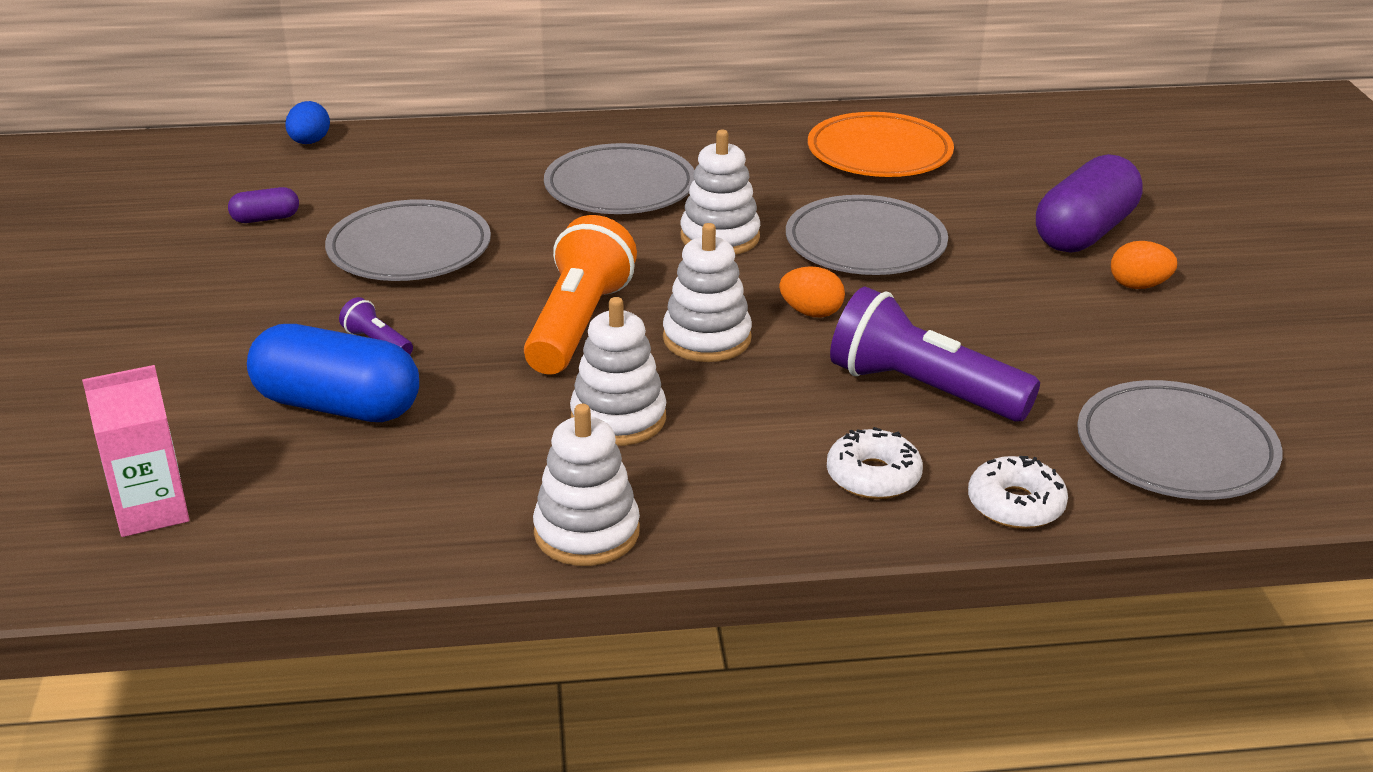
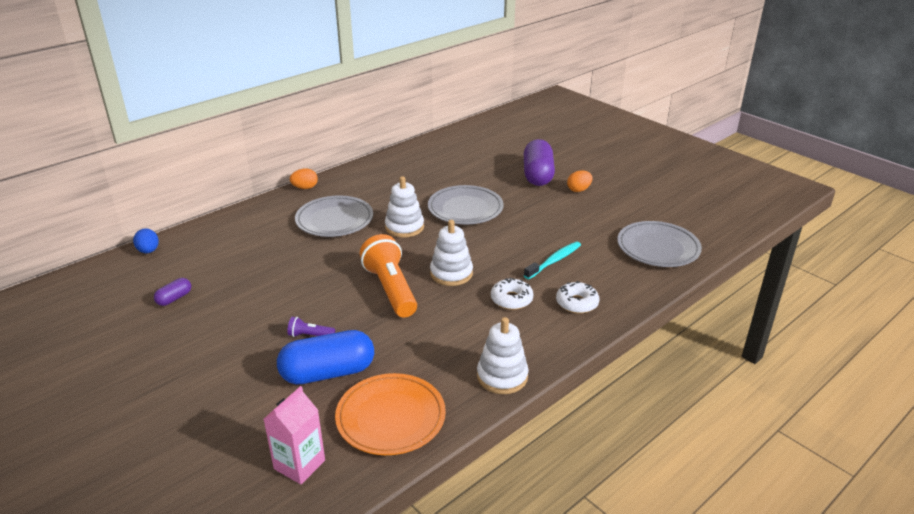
camera: 35 degrees left, 0 degrees up
(409, 249) = (270, 285): grey plate -> none
(618, 418) = (457, 323): white stacking toy -> none
(811, 312) = (478, 246): orange egg -> orange egg (305, 188)
(879, 153) = (426, 167): orange plate -> orange plate (391, 418)
(923, 389) = (554, 261): purple flashlight -> turquoise toothbrush
(1015, 505) = (634, 292): white donut -> white donut (511, 299)

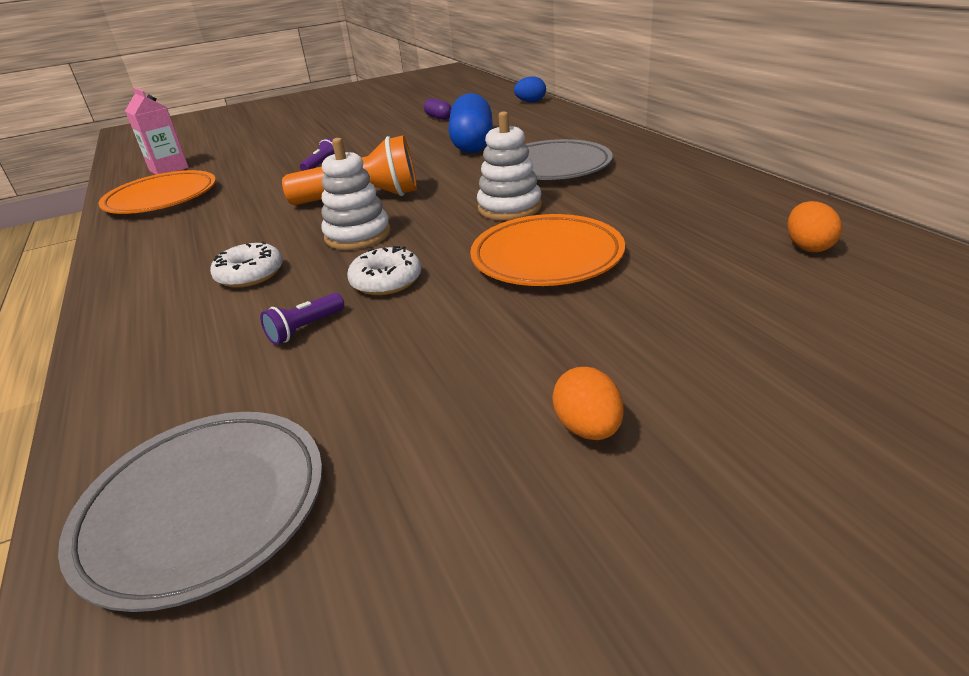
camera: 110 degrees right, 0 degrees up
(305, 188) = (659, 148): orange egg -> orange egg (808, 247)
(328, 373) = (257, 174): blue capsule -> blue capsule (472, 143)
(465, 209) = (547, 257): grey plate -> orange plate
(502, 376) = (125, 254): white stacking toy -> none
(537, 175) = (693, 367): purple capsule -> none
(554, 261) = (305, 328): turquoise toothbrush -> purple flashlight
(577, 303) = (172, 331): white donut -> white donut (386, 281)

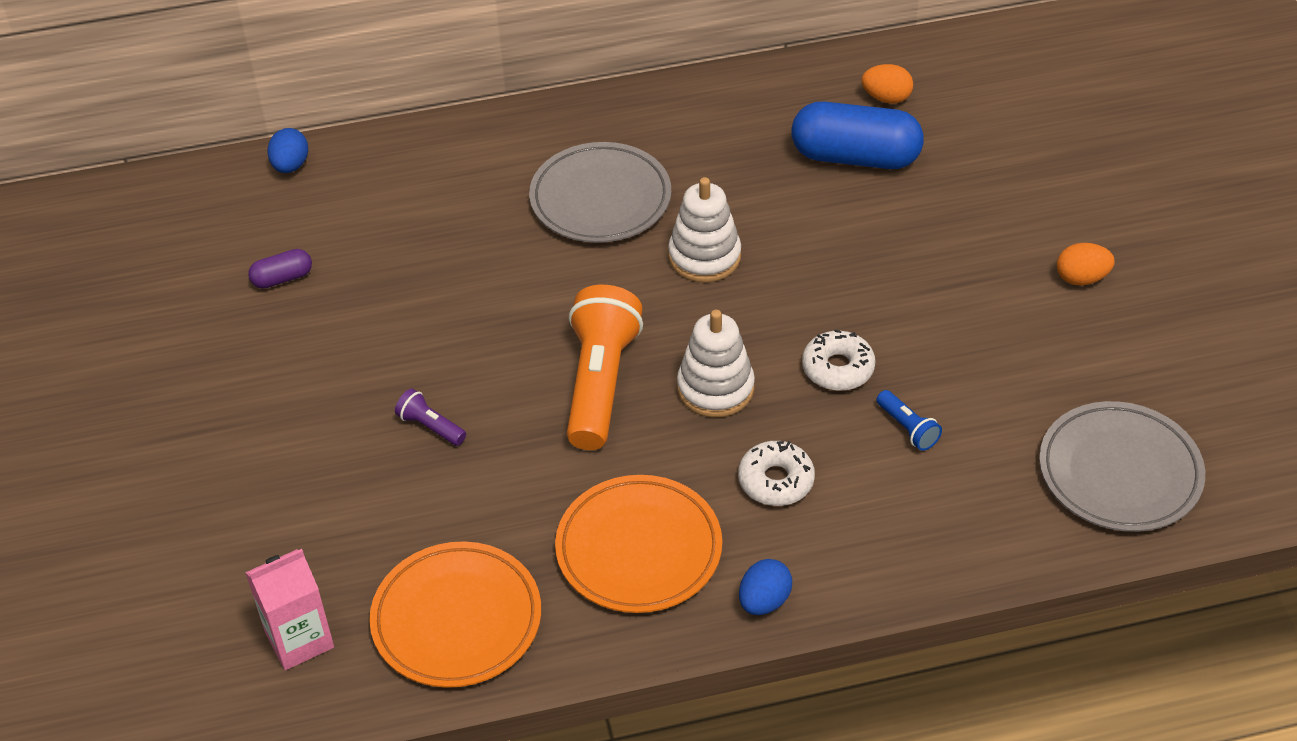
camera: 80 degrees left, 15 degrees up
(119, 290) = (764, 601): none -> blue egg
(305, 328) = (907, 428): purple flashlight -> blue flashlight
(472, 143) = (452, 256): blue capsule -> blue capsule (855, 157)
(547, 257) = (836, 251): orange plate -> orange plate (639, 549)

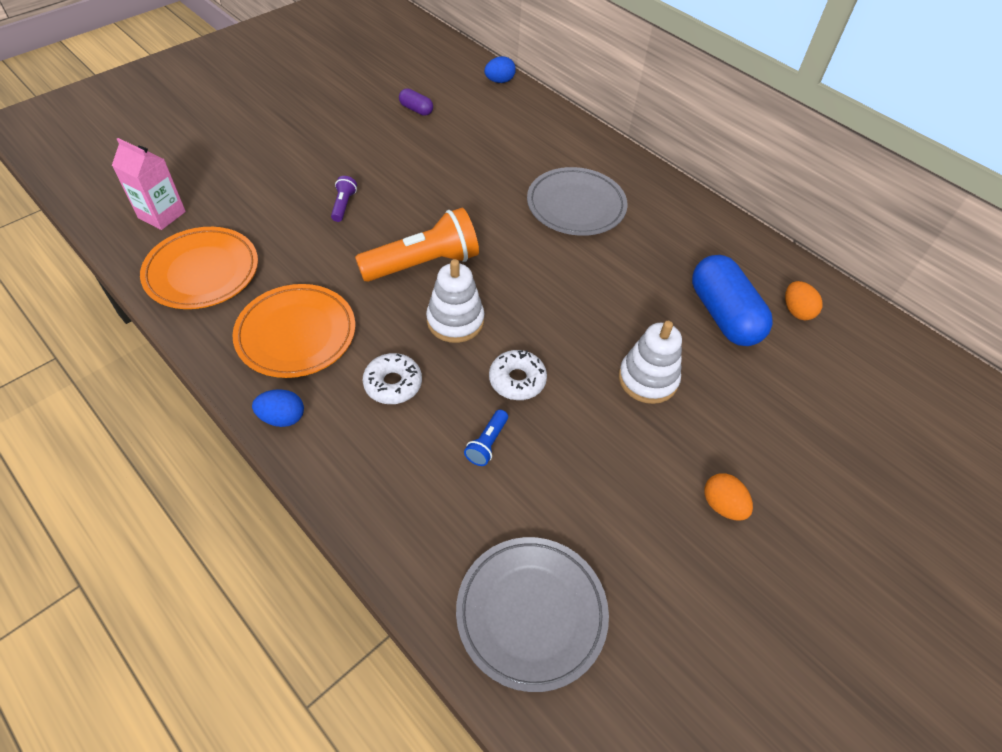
camera: 55 degrees right, 5 degrees up
(704, 257) = (566, 272): white stacking toy -> white stacking toy (648, 379)

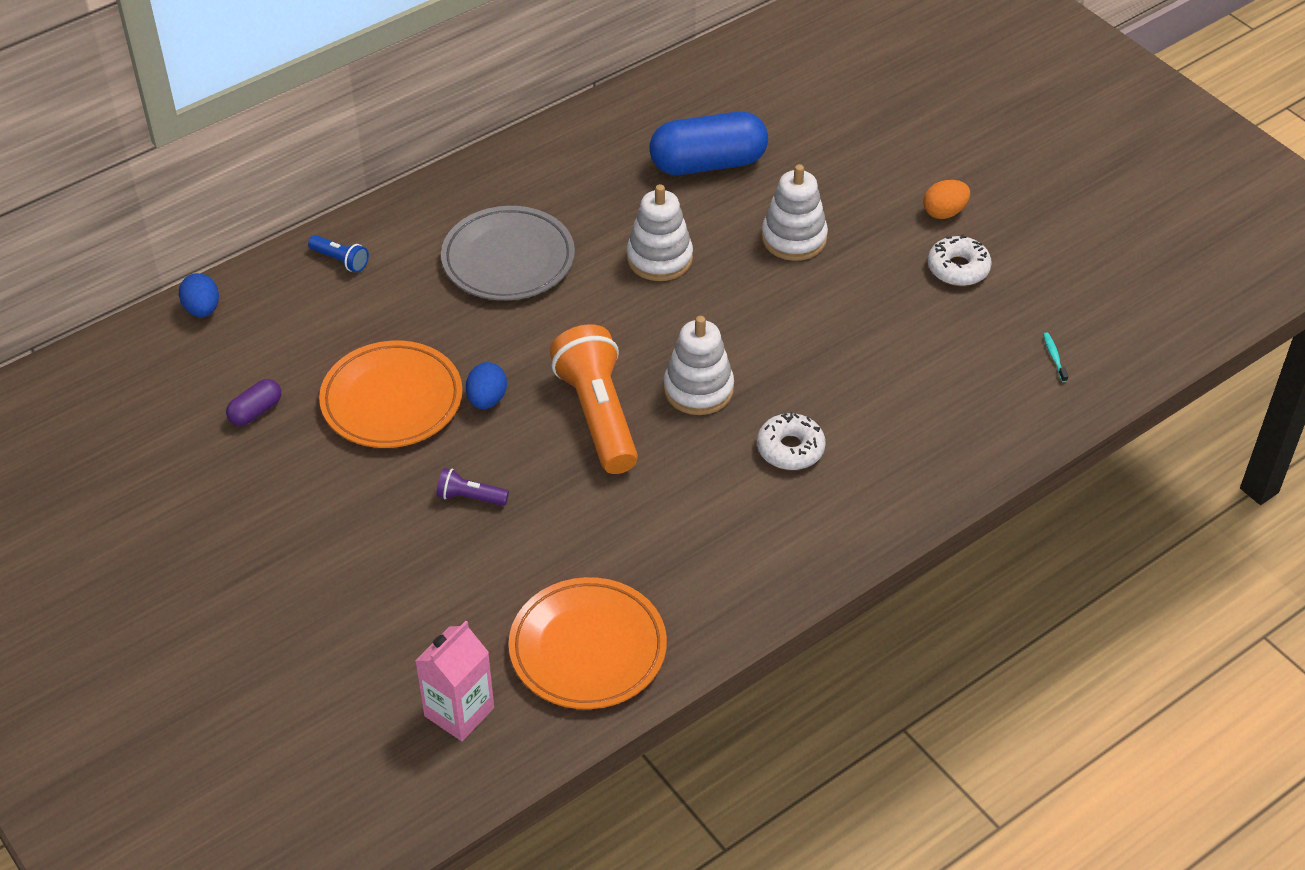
camera: 80 degrees left, 5 degrees down
(282, 418) = (834, 547): blue egg -> blue egg (487, 399)
(296, 334) = (709, 540): orange plate -> orange plate (392, 400)
(487, 443) = (872, 373): blue flashlight -> blue flashlight (340, 260)
(517, 380) = (790, 342): white donut -> white donut (958, 268)
(531, 613) = (1054, 357): grey plate -> turquoise toothbrush
(598, 289) = (659, 258): none -> white stacking toy
(796, 311) = (706, 107): orange egg -> none

